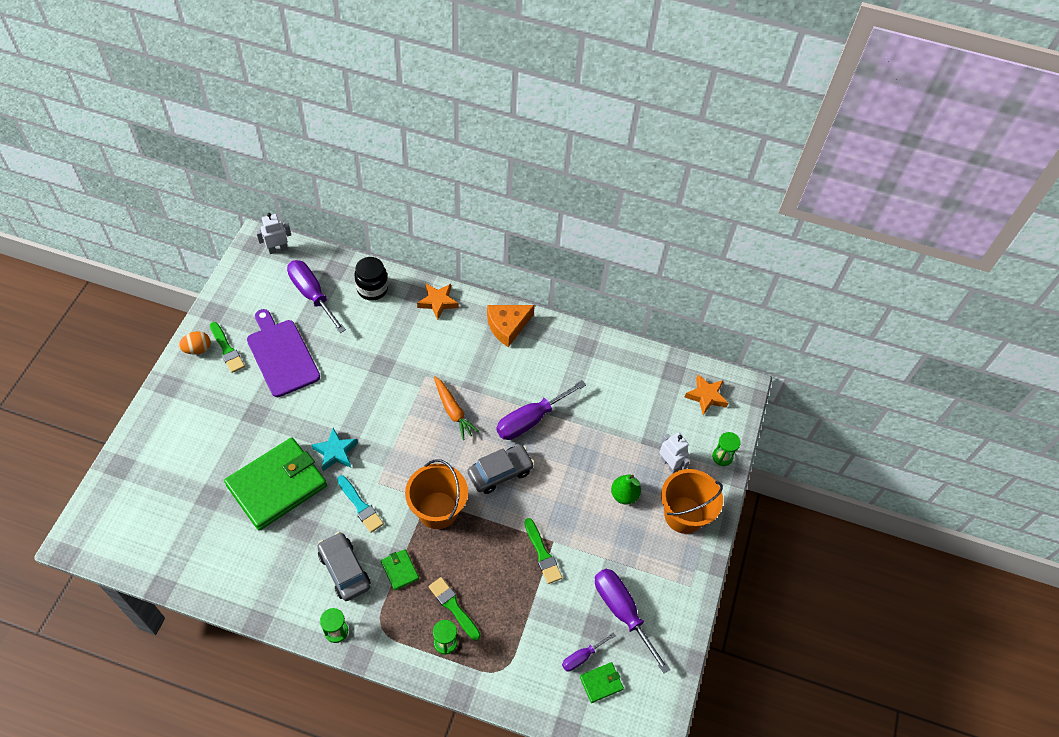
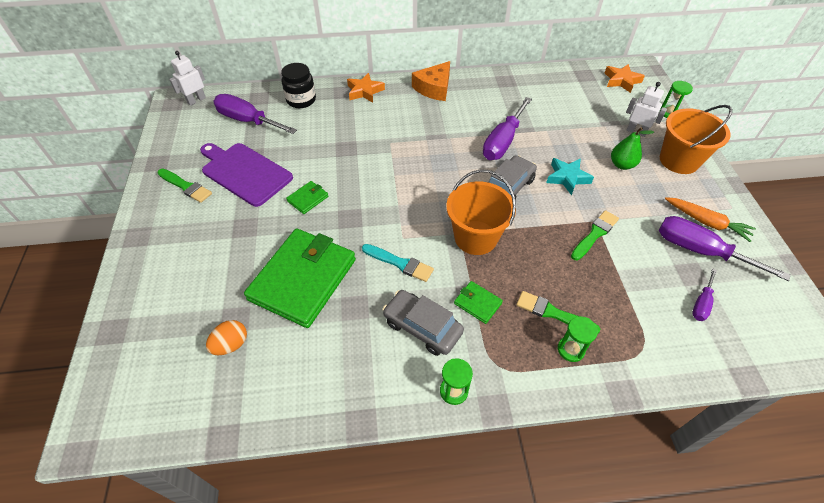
camera: 20 degrees left, 5 degrees down
(197, 349) = (154, 196): orange egg -> orange egg (231, 345)
(335, 452) = (345, 228): turquoise star -> turquoise star (567, 178)
(453, 411) = (433, 158): orange carrot -> orange carrot (706, 222)
(542, 554) = (595, 234): green brush -> green brush turned 90 degrees counterclockwise
(601, 683) = (737, 318): green wallet -> green wallet (308, 199)

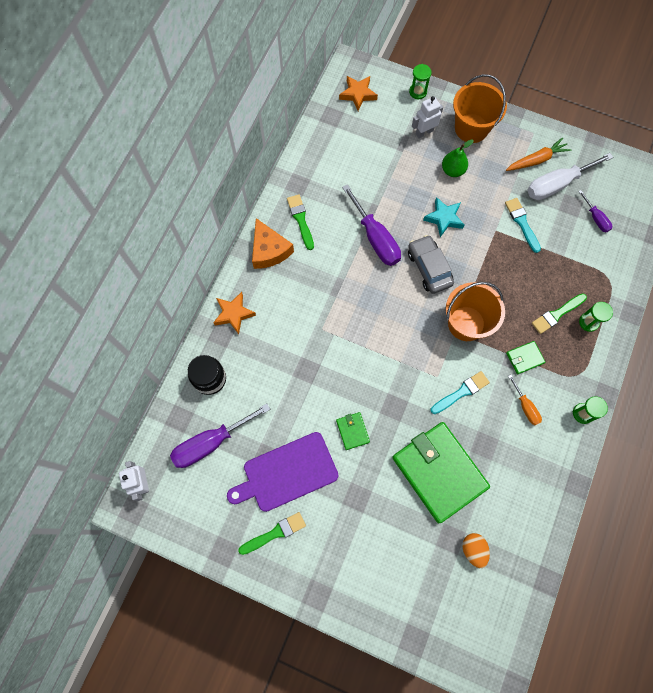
camera: 60 degrees left, 20 degrees up
(422, 327) = (525, 407): grey car -> orange screwdriver
(595, 234) = (507, 239): green brush -> green brush (300, 220)
(625, 238) = (522, 223): none -> turquoise brush
(700, 251) = (557, 184): purple screwdriver -> white screwdriver

